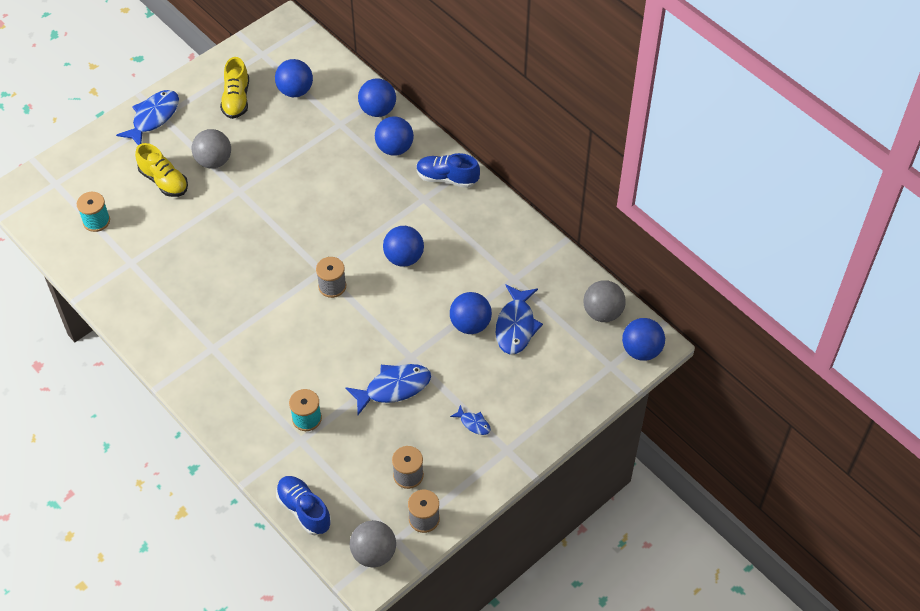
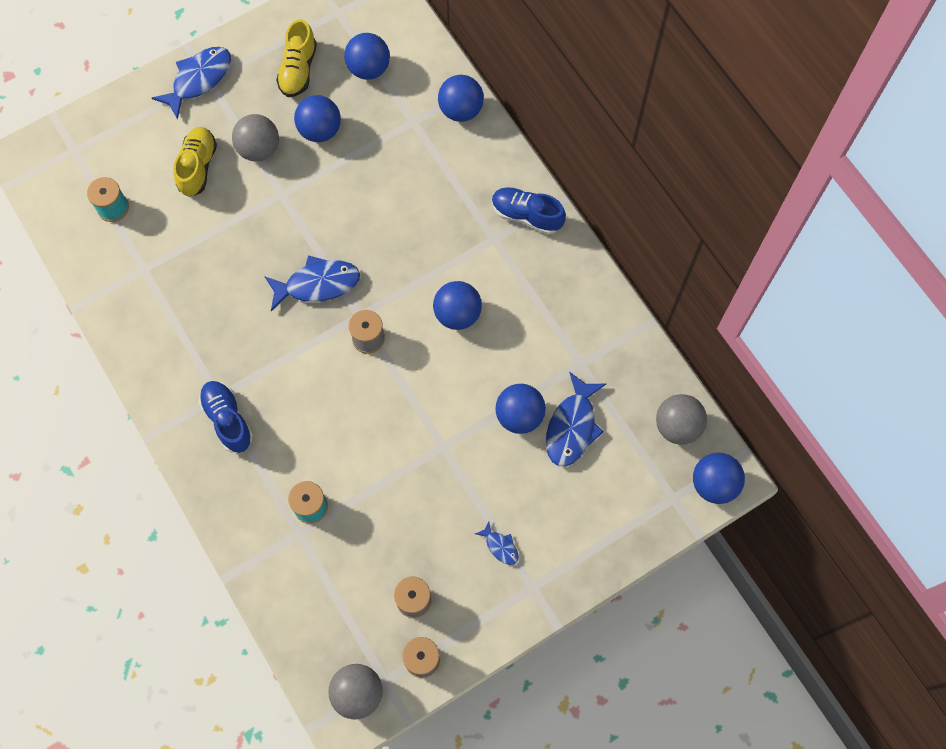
camera: 10 degrees right, 15 degrees up
(164, 181) = (198, 167): yellow shoe -> yellow shoe turned 135 degrees counterclockwise
(304, 510) = (288, 624): blue shoe -> blue shoe (228, 420)
(393, 388) = (416, 484): blue fish -> blue fish (317, 284)
(394, 148) = (472, 165): blue ball -> blue ball (320, 130)

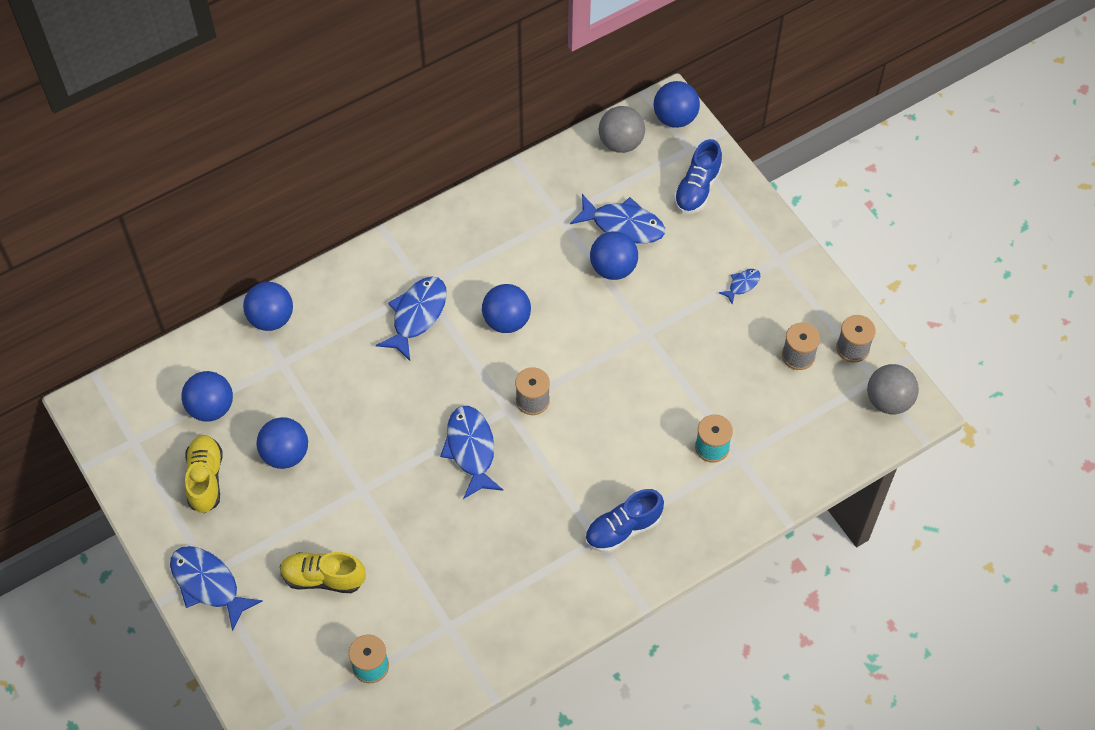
camera: 90 degrees left, 10 degrees down
(259, 149) = (304, 515): grey ball -> none
(298, 70) = (205, 479): yellow shoe -> yellow shoe turned 105 degrees counterclockwise
(463, 233) = (417, 315): none -> blue fish
(526, 215) = (399, 260): blue shoe -> blue shoe (697, 189)

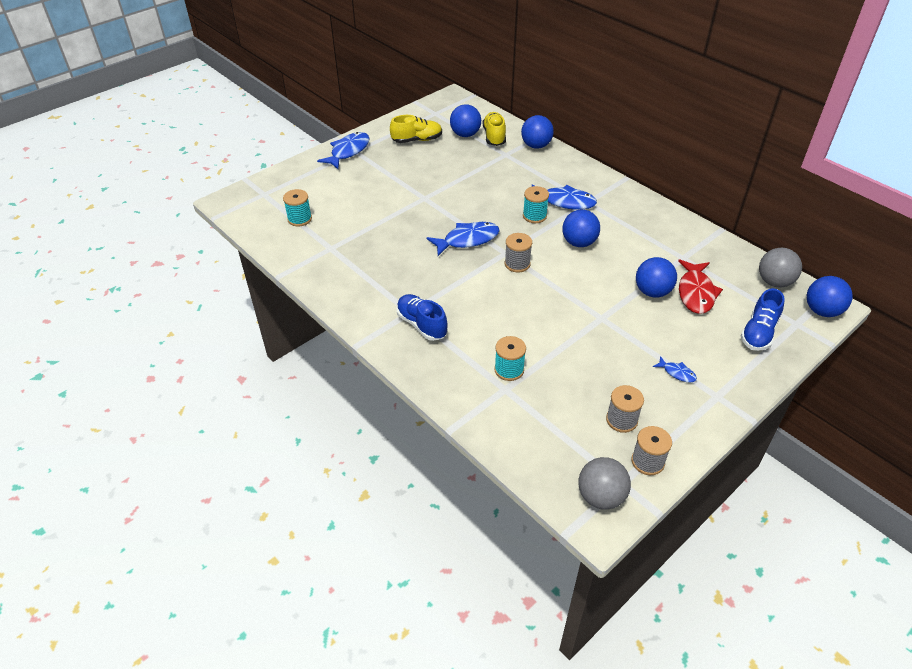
camera: 80 degrees right, 15 degrees down
(285, 454) = (442, 165): blue ball -> none
(323, 578) = (358, 192): yellow shoe -> yellow shoe (494, 136)
(439, 358) = (534, 216): none -> turquoise spool
(623, 225) = (696, 293): blue fish -> red fish
(697, 189) = (758, 333): blue shoe -> blue shoe turned 75 degrees counterclockwise

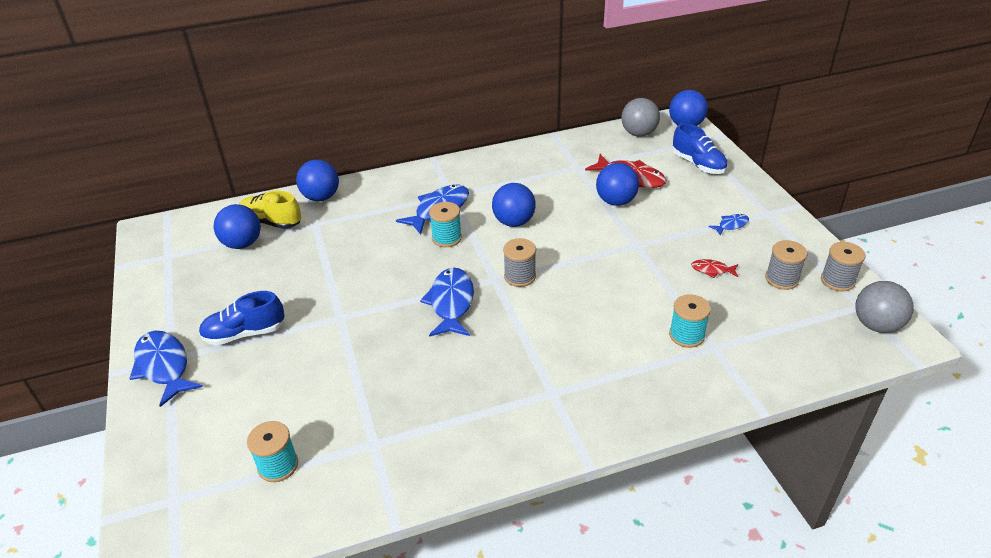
camera: 65 degrees left, 5 degrees down
(417, 140) = (209, 289): yellow shoe -> none
(422, 325) = (581, 388): blue shoe -> blue shoe (244, 333)
(601, 371) = (712, 270): none -> red fish

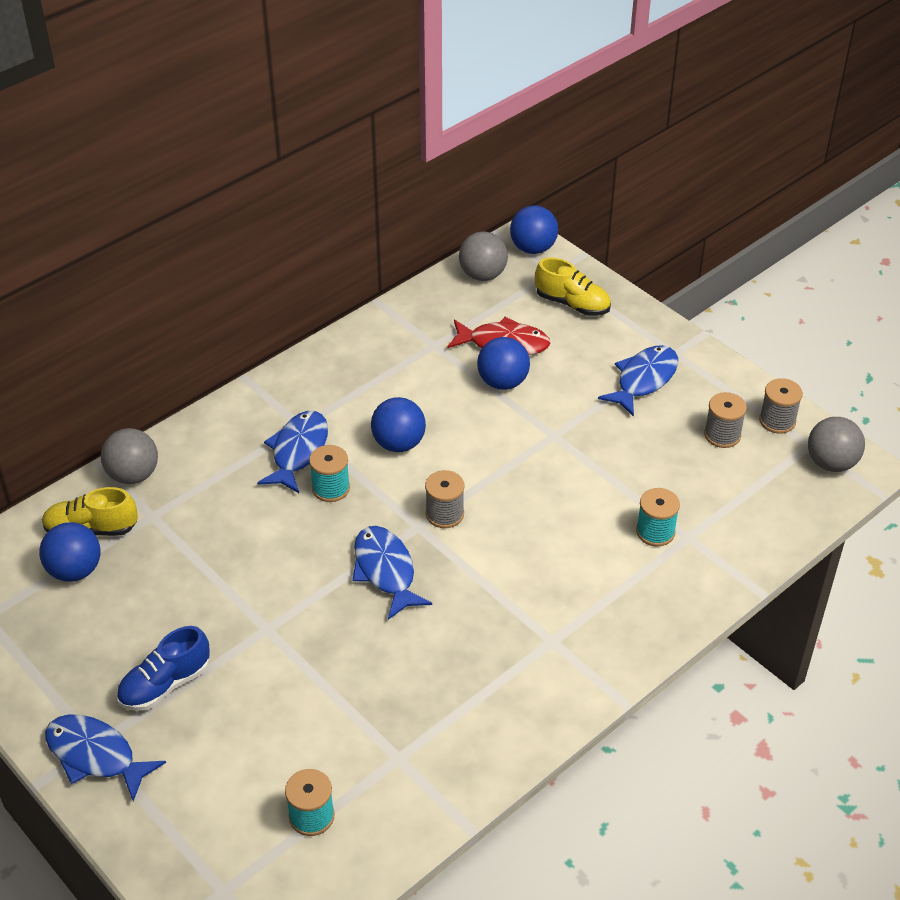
camera: 25 degrees left, 5 degrees up
(321, 197) = (133, 475): blue ball -> grey ball
(698, 164) = (572, 304): blue shoe -> yellow shoe
(712, 270) = (647, 444): red fish -> none
(731, 225) = (643, 380): blue fish -> blue fish, size x2.01

